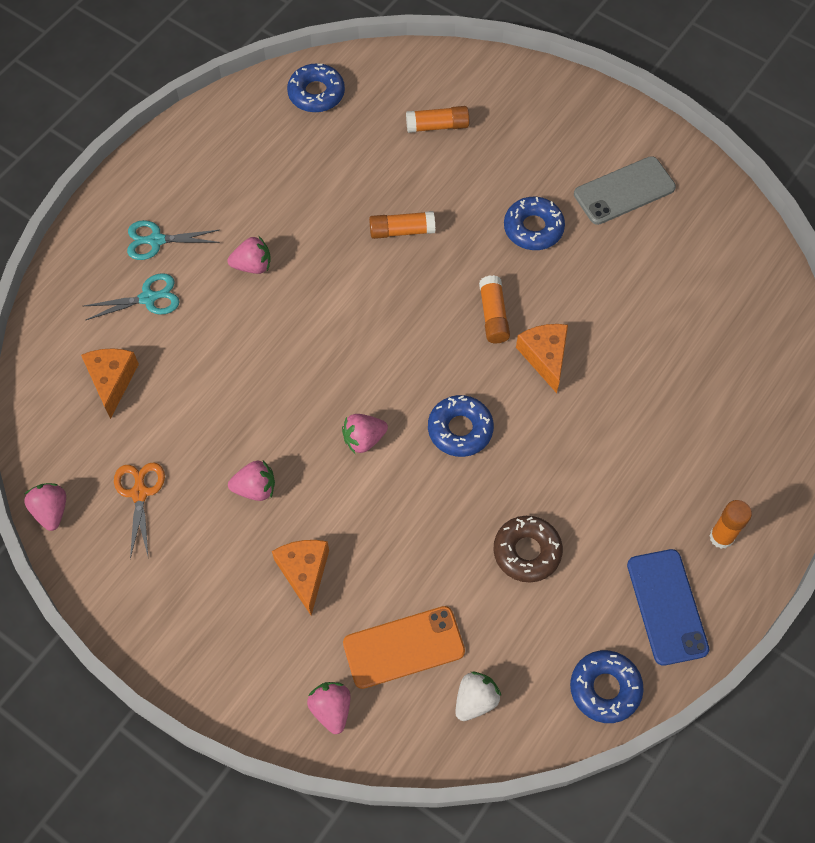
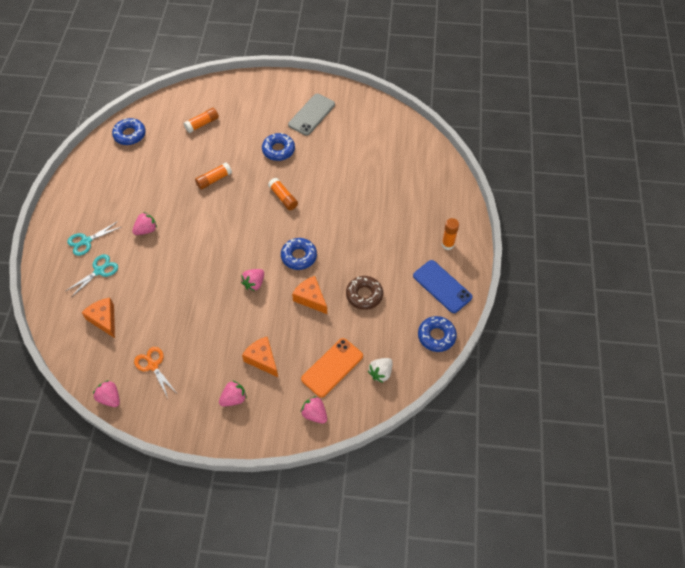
camera: 30 degrees left, 5 degrees down
(255, 488) = (213, 333): pink strawberry -> pink strawberry (234, 398)
(475, 700) = (380, 373): white strawberry -> white strawberry turned 150 degrees counterclockwise
(545, 357) = (319, 205): orange cheese -> orange cheese (311, 298)

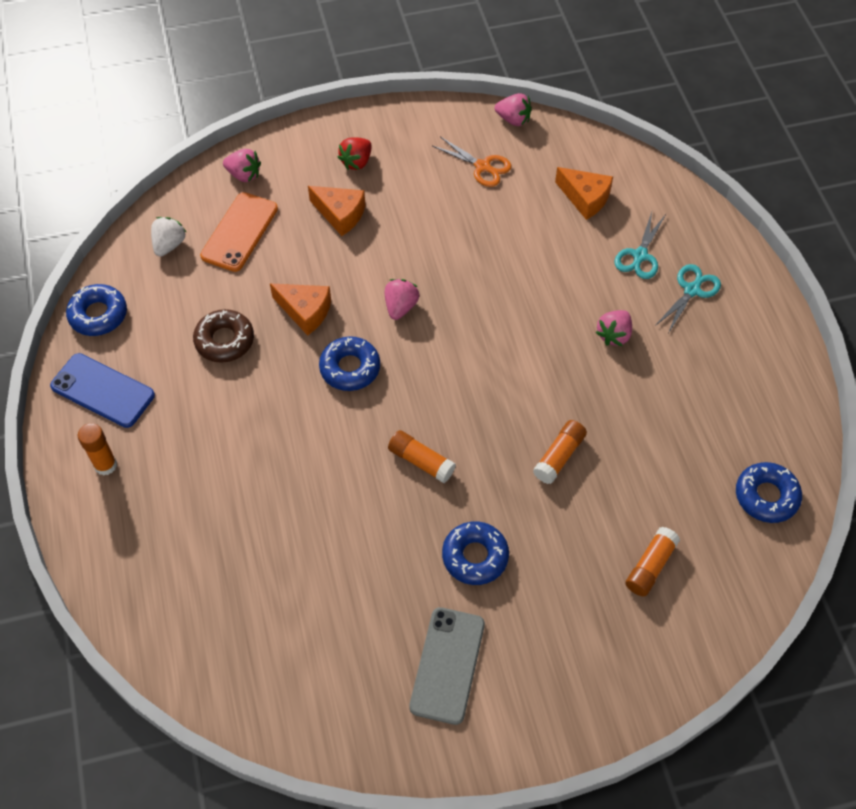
camera: 160 degrees right, 0 degrees up
(234, 398) = (356, 162): pink strawberry -> red strawberry

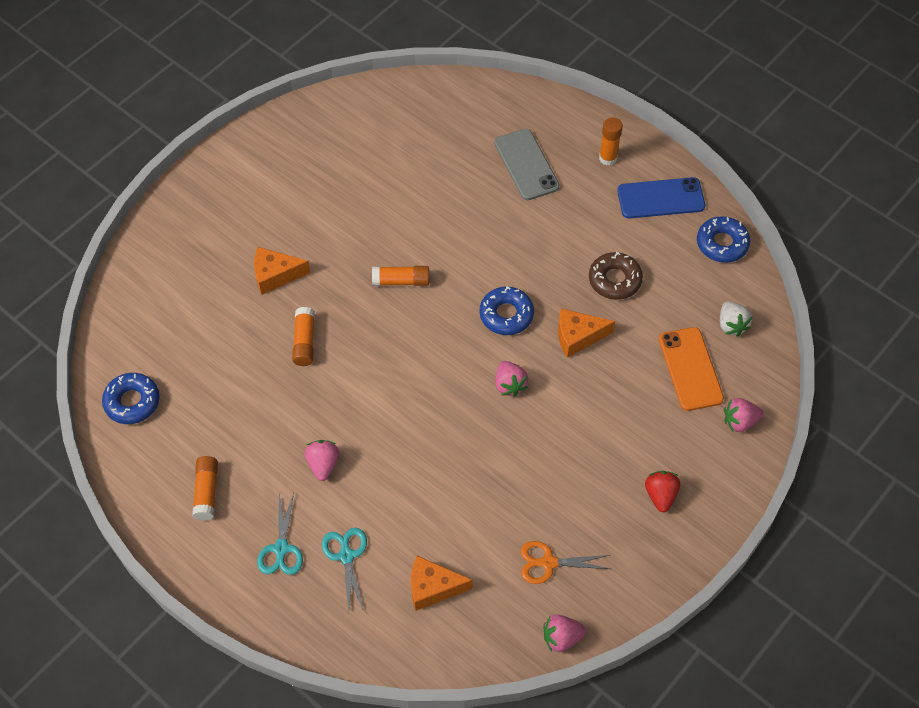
camera: 145 degrees right, 0 degrees up
(340, 214) = (627, 435): orange cheese -> orange cheese (275, 275)
(447, 665) = (291, 175): grey phone -> grey phone (526, 165)
(475, 556) = (318, 243): blue donut -> none
(650, 566) = (193, 305): orange glue stick -> orange glue stick (206, 492)

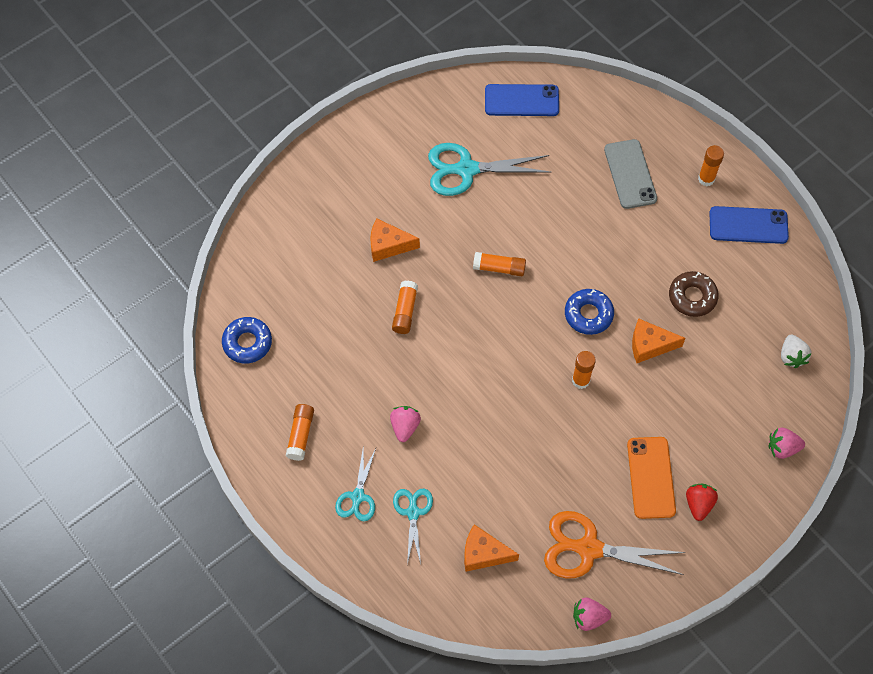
camera: 10 degrees right, 5 degrees up
(349, 185) = (466, 169): none -> turquoise scissors
(397, 107) = (521, 100): none -> blue phone
(509, 385) = (580, 380): pink strawberry -> orange glue stick
(548, 563) = (588, 548): orange scissors -> orange scissors, size x1.72
(690, 369) = (746, 392): orange phone -> orange phone (651, 477)
(722, 244) = (797, 277): blue donut -> none

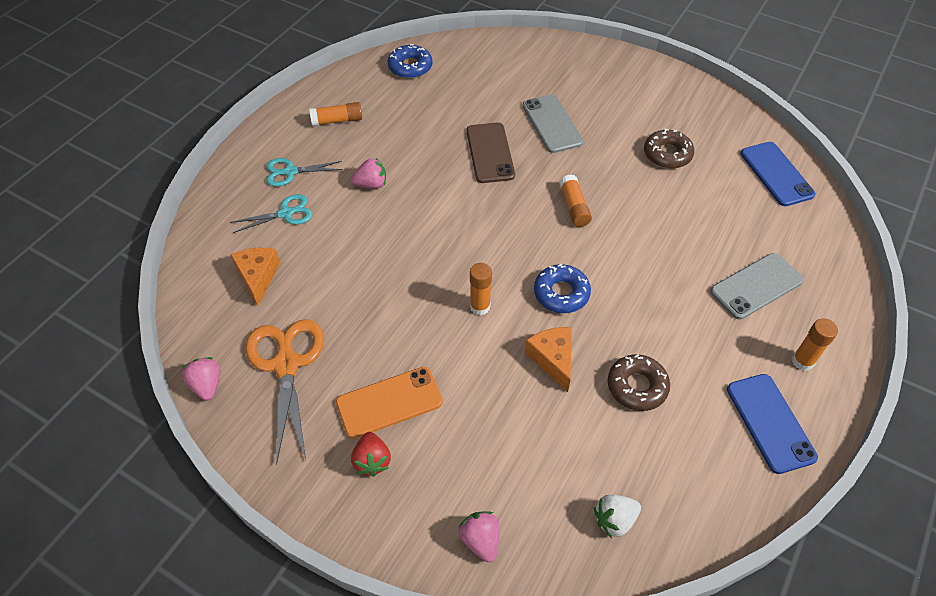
camera: 70 degrees right, 10 degrees down
(388, 245) = (552, 124): orange cheese -> grey phone
(405, 311) = (490, 153): orange glue stick -> brown phone
(466, 169) = (667, 154): turquoise scissors -> brown donut
(698, 504) = (372, 461): red strawberry -> red strawberry turned 90 degrees clockwise

